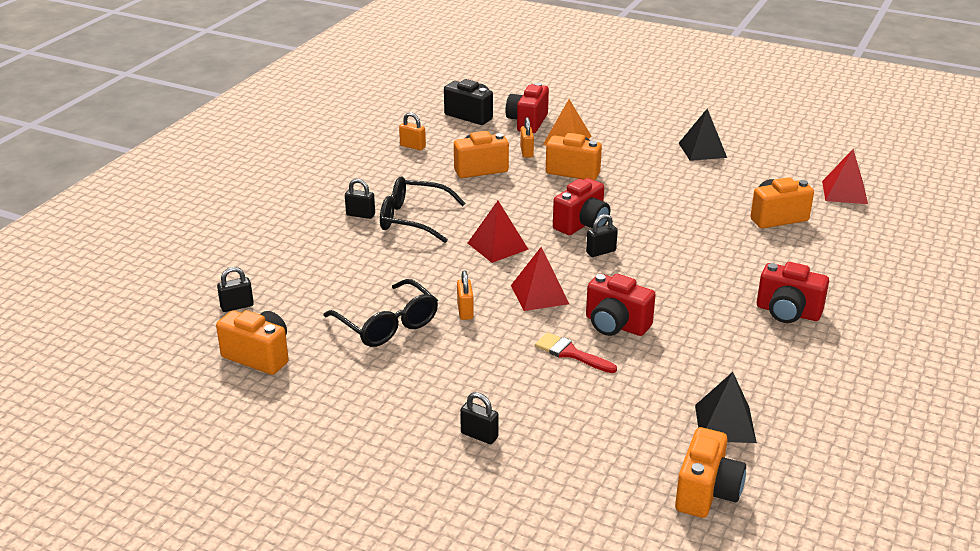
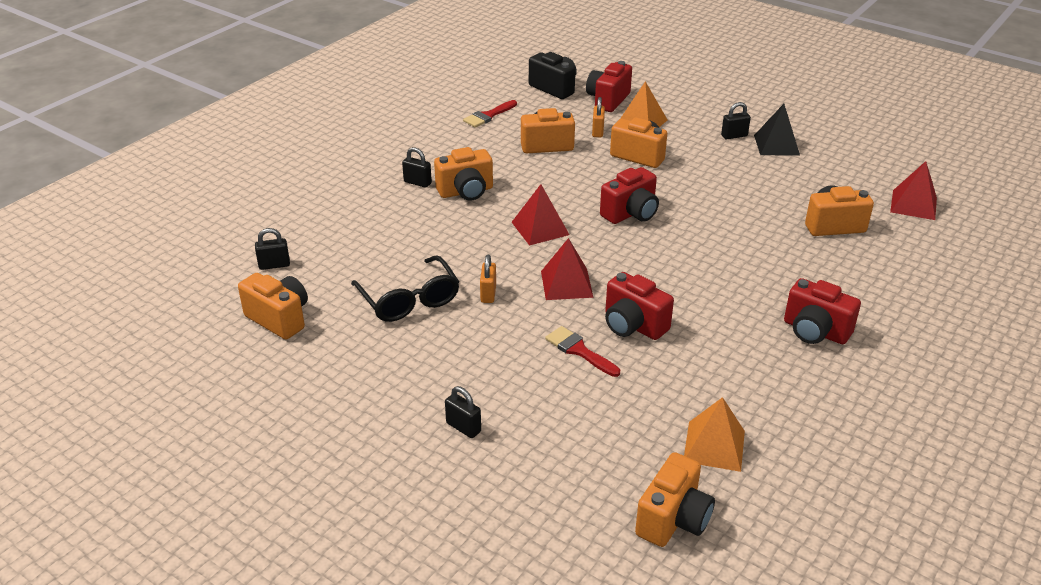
camera: 10 degrees right, 5 degrees up
(412, 146) = (488, 116): orange padlock -> red brush
(413, 219) = (466, 192): black glasses -> orange camera
(601, 252) = (641, 245): black padlock -> black padlock (734, 136)
(725, 423) = (714, 446): black pyramid -> orange pyramid

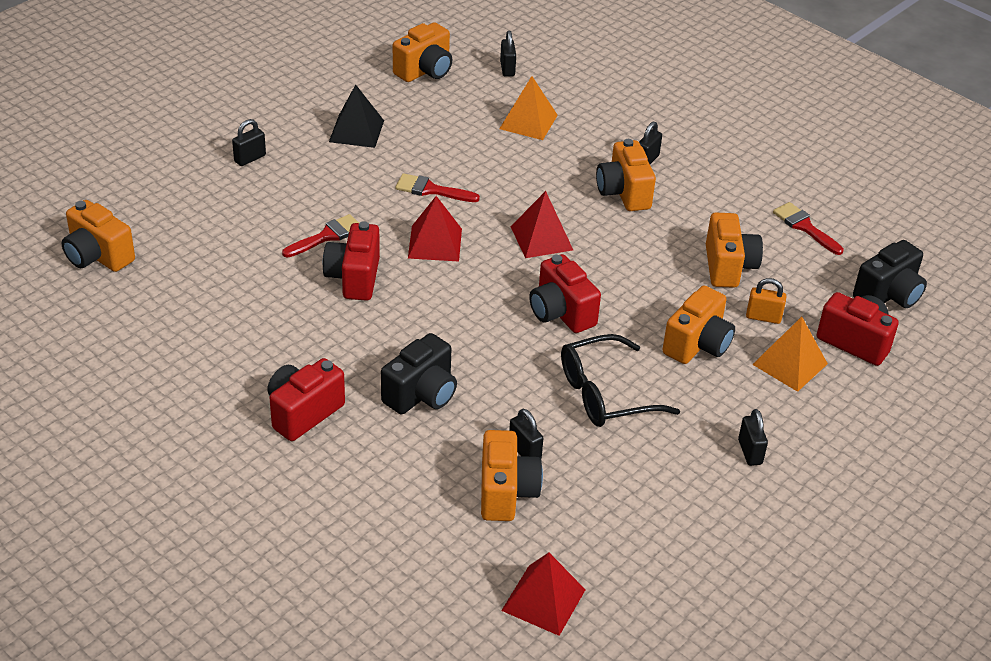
camera: 95 degrees right, 5 degrees up
(409, 300) = (433, 142): black glasses -> black glasses (605, 394)
(488, 294) = (431, 190): orange padlock -> red brush
(633, 325) = (354, 278): red camera -> red camera turned 45 degrees counterclockwise
(714, 446) = (168, 298): orange pyramid -> orange pyramid (528, 122)
(758, 272) = (421, 394): none -> black camera
(776, 145) = (722, 492): black pyramid -> black pyramid (356, 131)
(788, 220) = (524, 451): none -> black padlock

